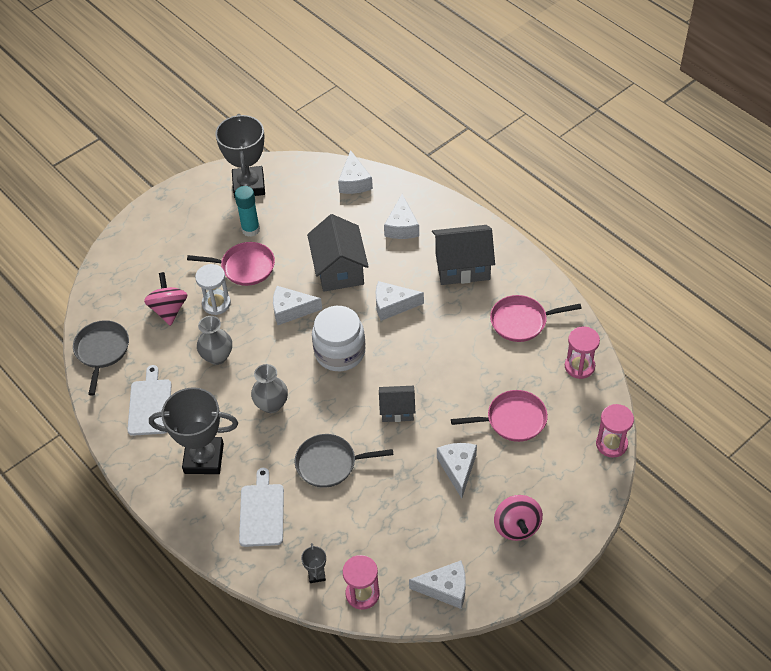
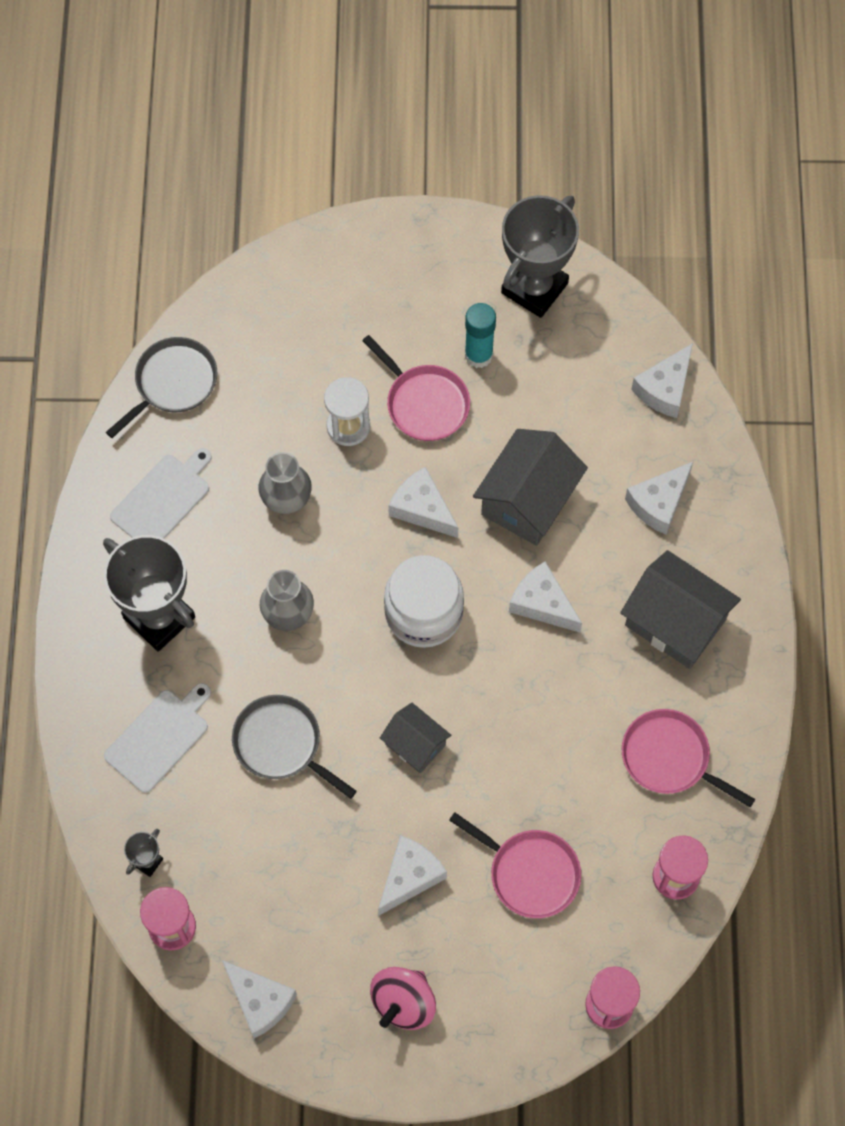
camera: 40 degrees right, 15 degrees up
(169, 309) = (290, 389): pink spinning top -> none

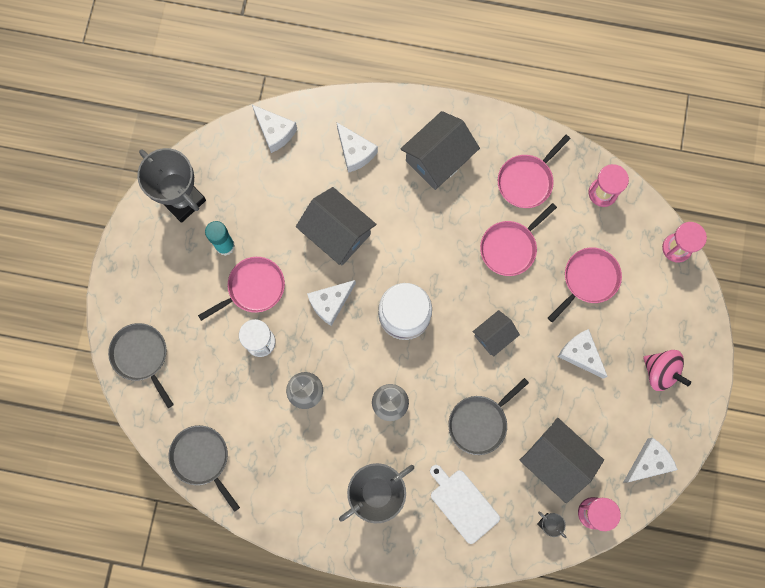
camera: 80 degrees left, 10 degrees up
(163, 499) = (290, 478): white cutting board -> none
(241, 861) = (555, 461): none -> grey house
(301, 280) = (141, 356): none -> grey pan
(542, 603) = (411, 238): white cheese -> none
(557, 748) = (510, 247): none -> pink pan

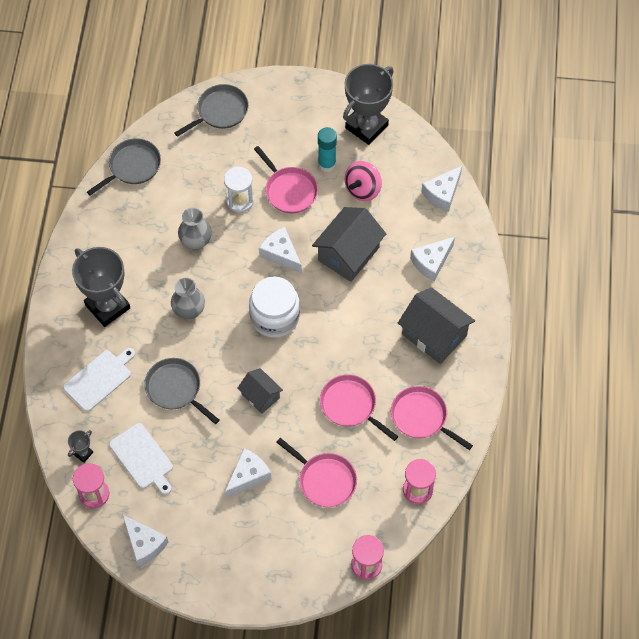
camera: 85 degrees right, 15 degrees down
(555, 461) = (142, 458): grey house -> white cutting board
(660, 372) = (235, 552): pink spinning top -> pink spinning top (363, 189)

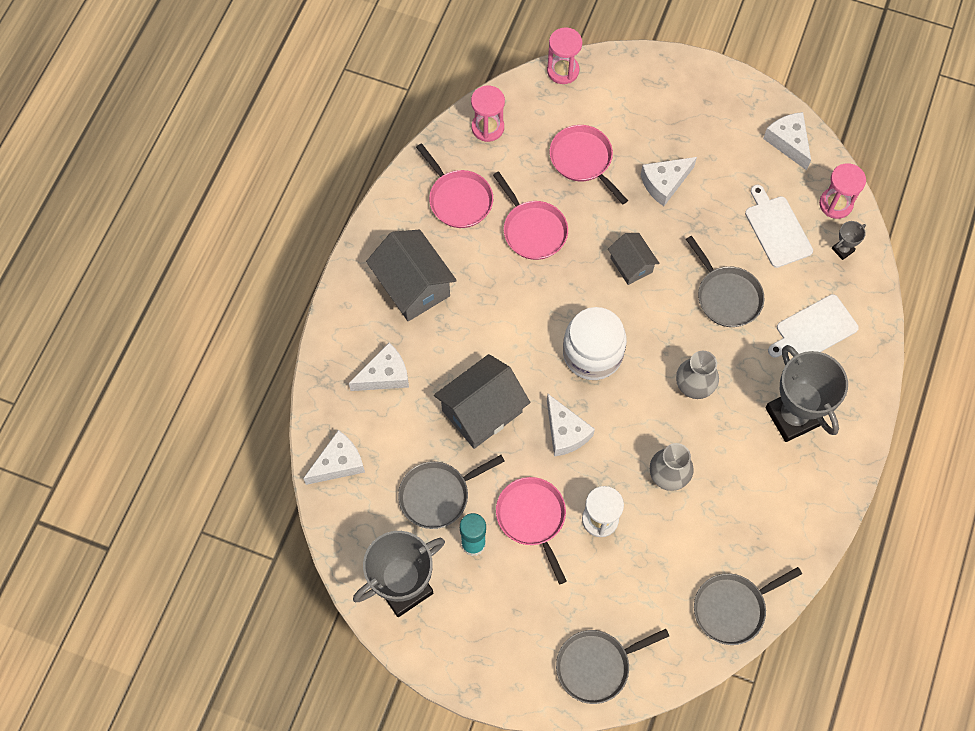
camera: 165 degrees left, 5 degrees up
(363, 189) = (437, 495): pink spinning top -> grey pan

